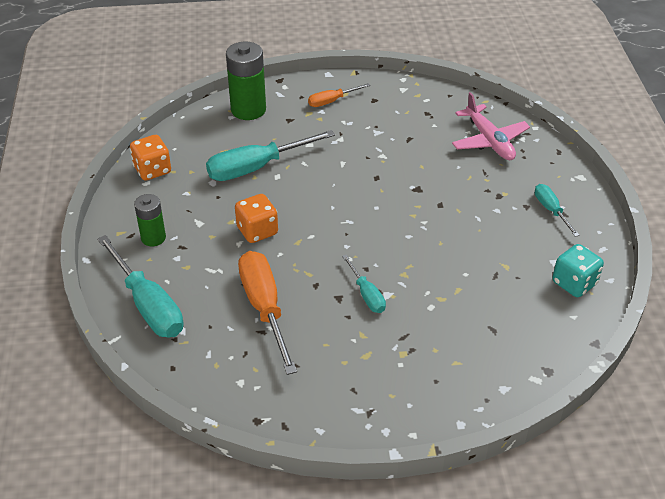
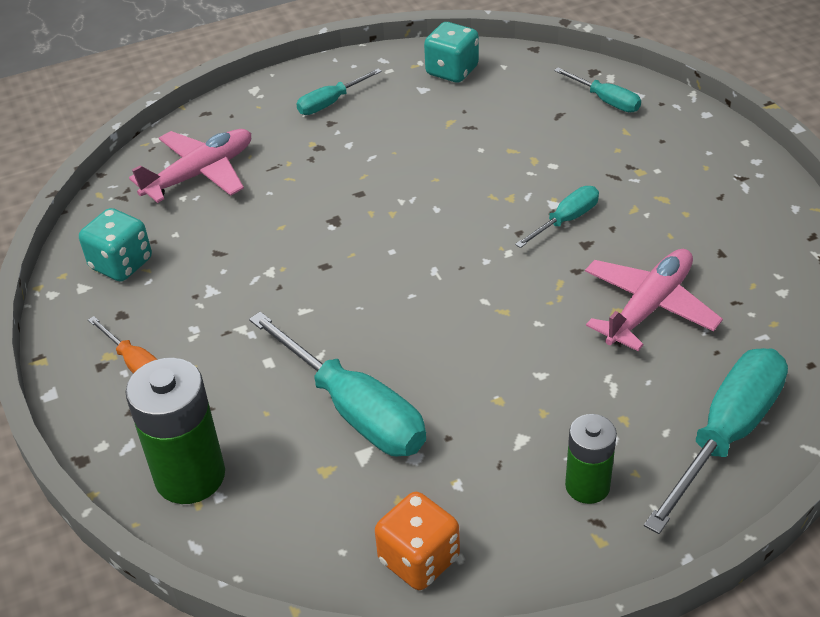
camera: 105 degrees left, 0 degrees up
(257, 231) = (505, 361): orange dice -> none
(264, 308) = (649, 306): orange screwdriver -> pink plane
(416, 103) = (121, 264): none -> turquoise dice
(501, 364) = (606, 101): none -> turquoise screwdriver

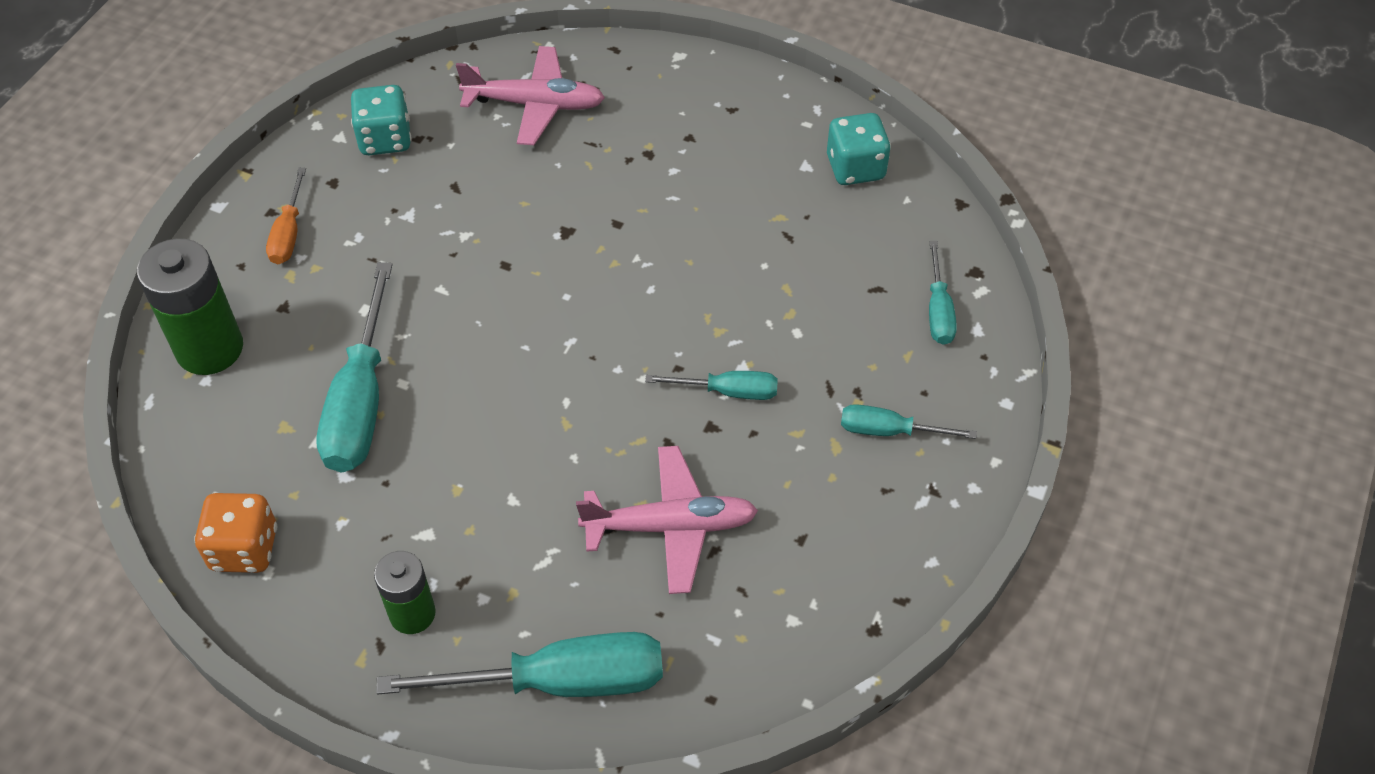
camera: 45 degrees right, 10 degrees up
(330, 103) = (715, 118): turquoise screwdriver -> turquoise screwdriver (889, 431)

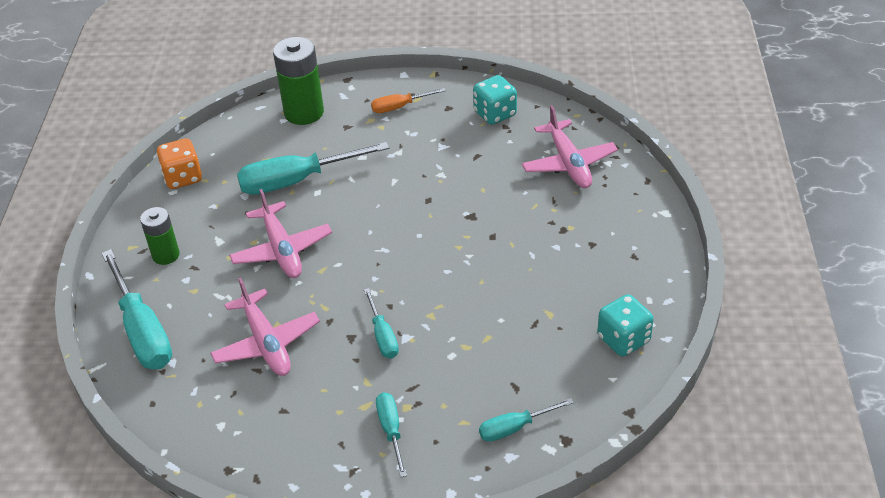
camera: 70 degrees right, 10 degrees down
(497, 459) = (282, 250): none -> pink plane

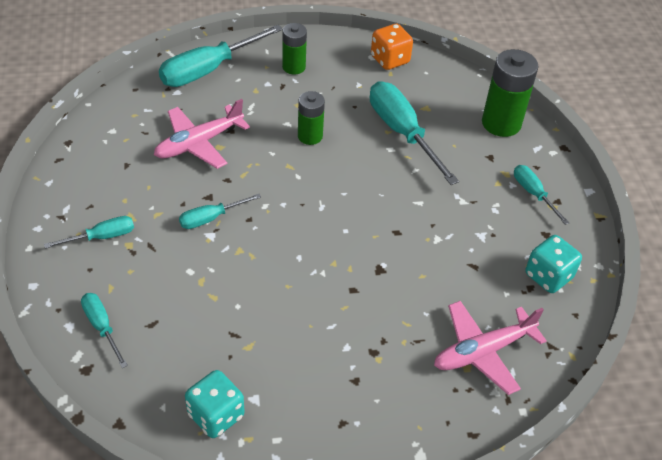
camera: 75 degrees right, 5 degrees up
(282, 250) = (310, 136): pink plane -> green battery
(399, 107) = (533, 193): orange screwdriver -> turquoise screwdriver

